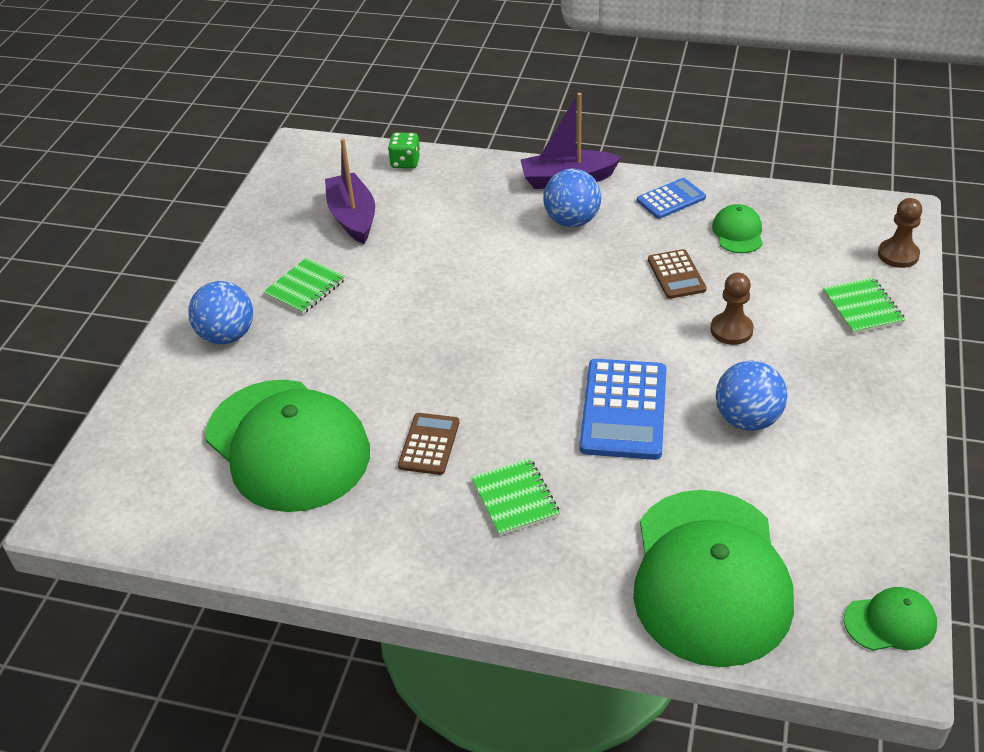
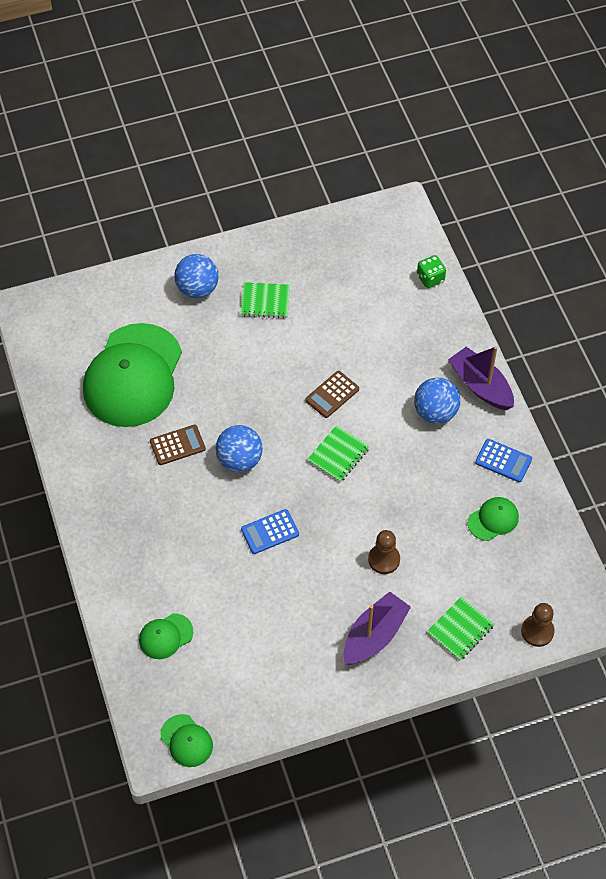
camera: 55 degrees right, 15 degrees up
(353, 217) = (350, 284): purple boat -> purple boat (374, 635)
(515, 498) = (163, 511): green notebook -> green notebook (338, 455)
(623, 409) = (270, 532): blue calculator -> blue calculator, size x0.58
(676, 275) = (419, 502): brown calculator -> brown calculator (332, 394)
(710, 576) = (165, 636): green cap -> green cap, size x0.42
(747, 419) = (304, 603): blue ball -> blue ball (239, 460)

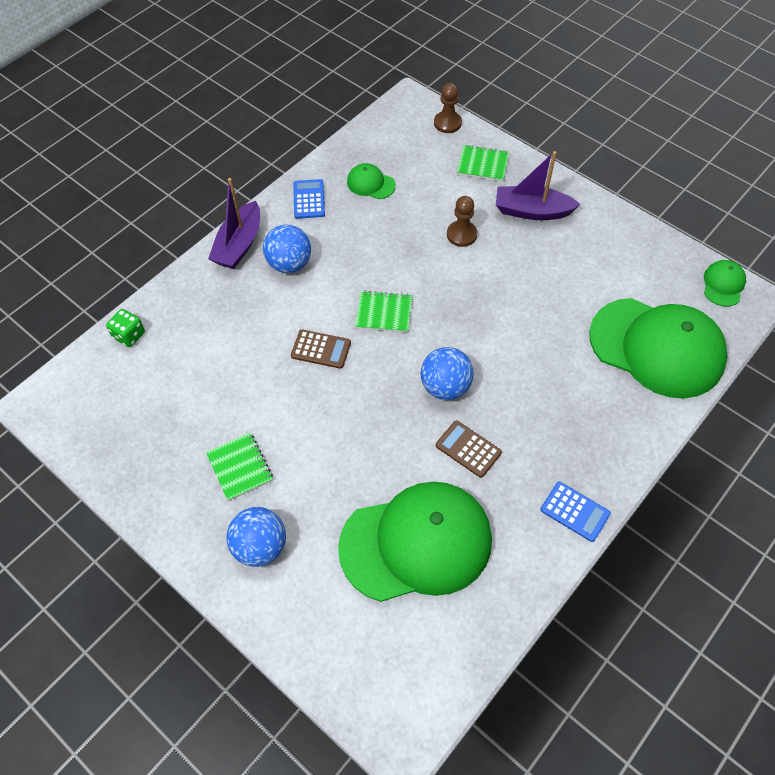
camera: 120 degrees left, 0 degrees up
(165, 636) = (657, 347): green cap -> green cap, size x2.38
(270, 532) = (499, 324): blue calculator -> blue calculator (575, 512)

